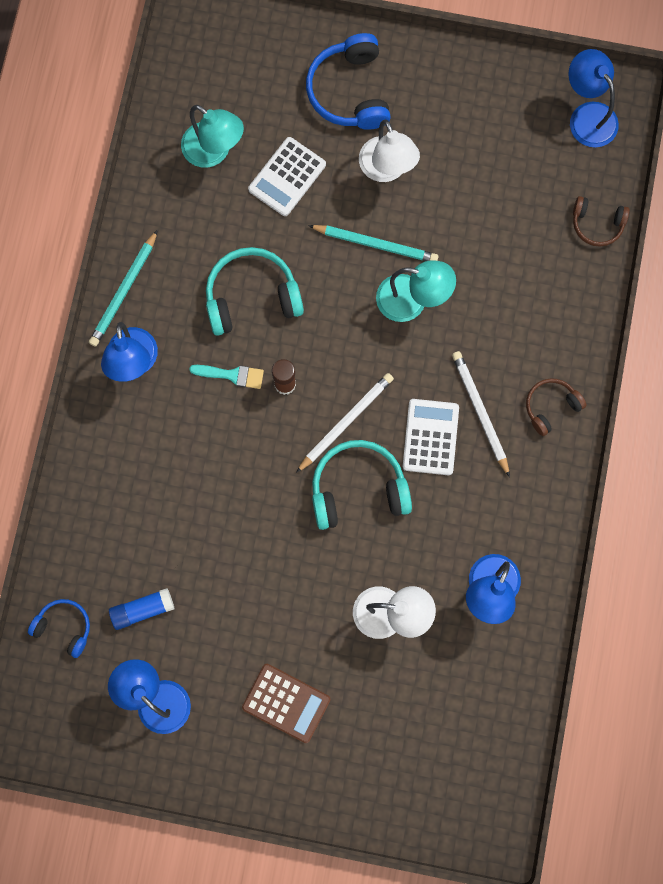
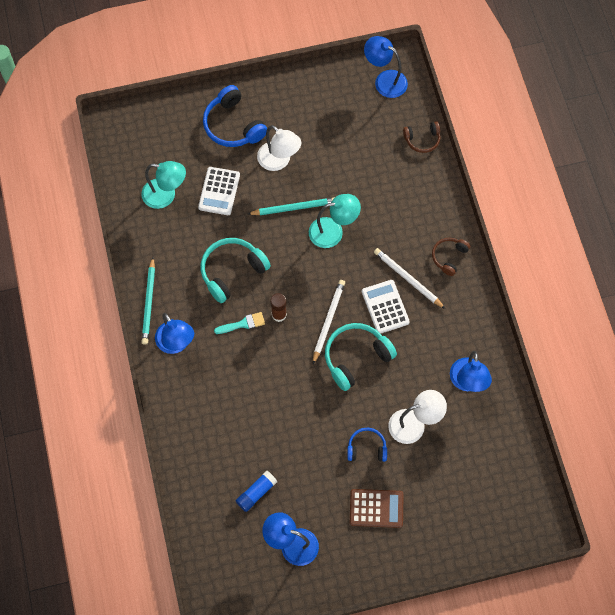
camera: 25 degrees left, 10 degrees down
(64, 627) = (211, 527): blue headphones -> blue headphones (366, 448)

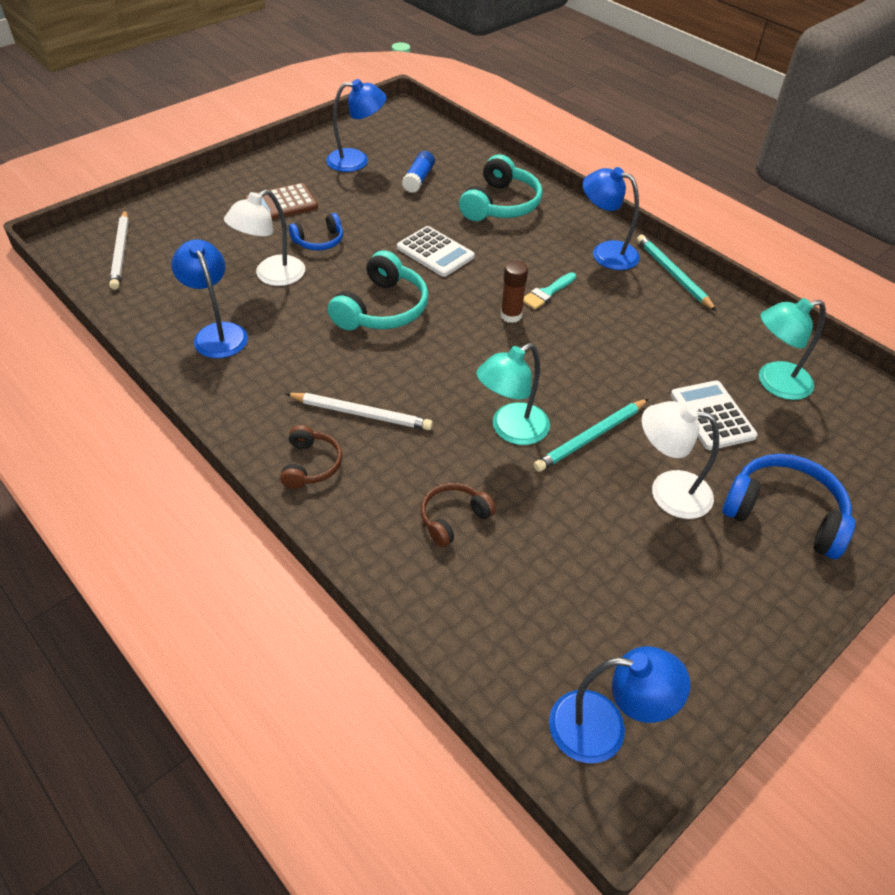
camera: 150 degrees right, 20 degrees down
(232, 271) = (607, 335): turquoise headphones -> turquoise headphones (500, 204)
(328, 321) = (443, 330): white pencil -> white pencil (121, 252)
(385, 307) = (375, 371): white calculator -> white calculator (435, 252)
(422, 140) = (456, 636): brown headphones -> brown headphones (453, 518)

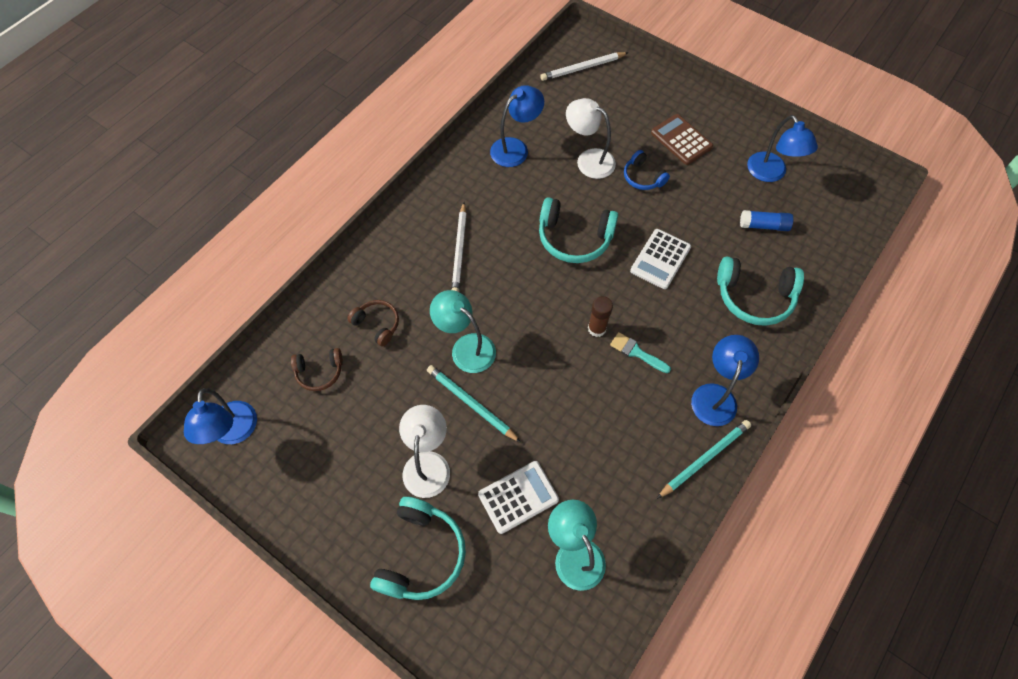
camera: 80 degrees right, 15 degrees up
(311, 465) = (407, 234): brown headphones -> brown headphones (319, 372)
(784, 514) = (421, 554): blue headphones -> turquoise headphones

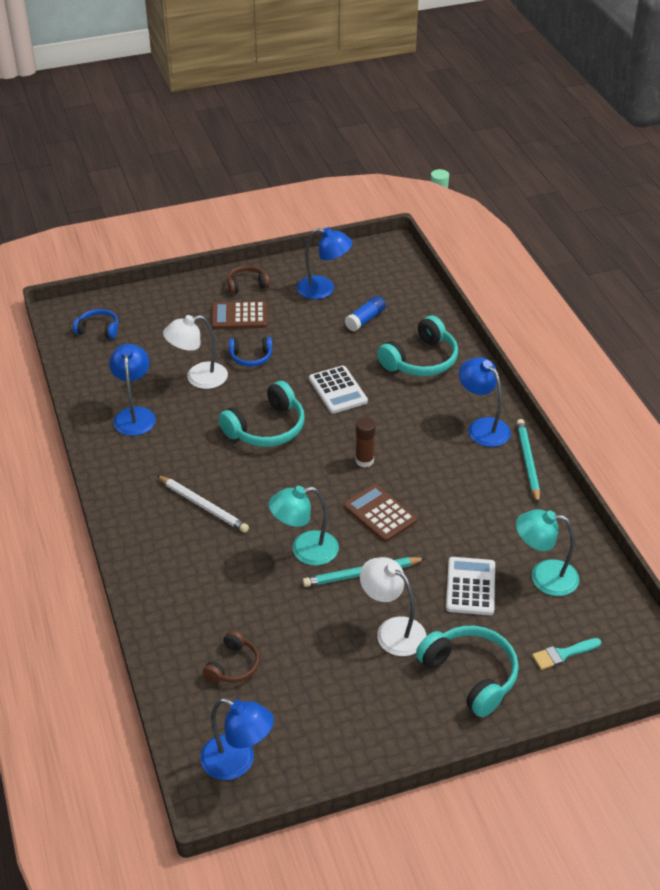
camera: 55 degrees left, 20 degrees down
(377, 324) = (223, 600): brown headphones -> brown headphones (247, 285)
(546, 377) = (380, 513): none -> brown calculator
(583, 68) = (98, 329): white pencil -> blue headphones
(636, 352) = (407, 449): turquoise brush -> turquoise brush (563, 654)

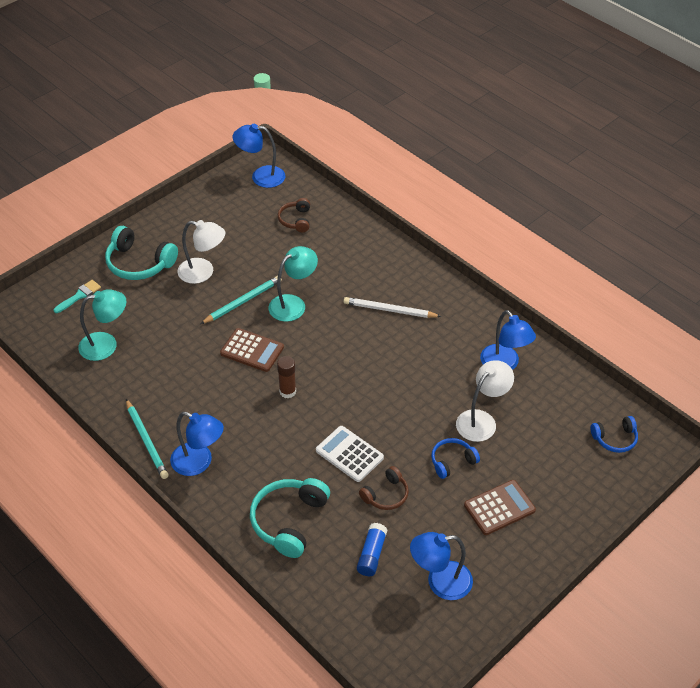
camera: 155 degrees right, 5 degrees up
(247, 285) = (523, 555): brown headphones -> brown headphones (386, 495)
(266, 428) = (387, 392): turquoise headphones -> none
(470, 586) = (159, 319): white calculator -> none

